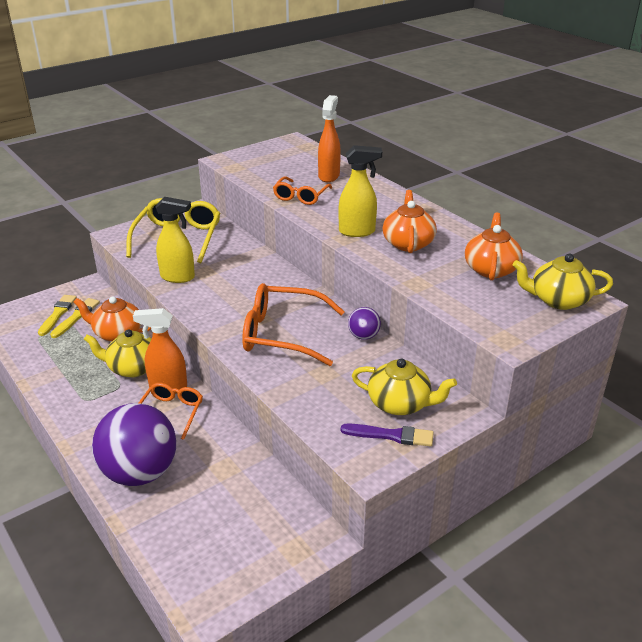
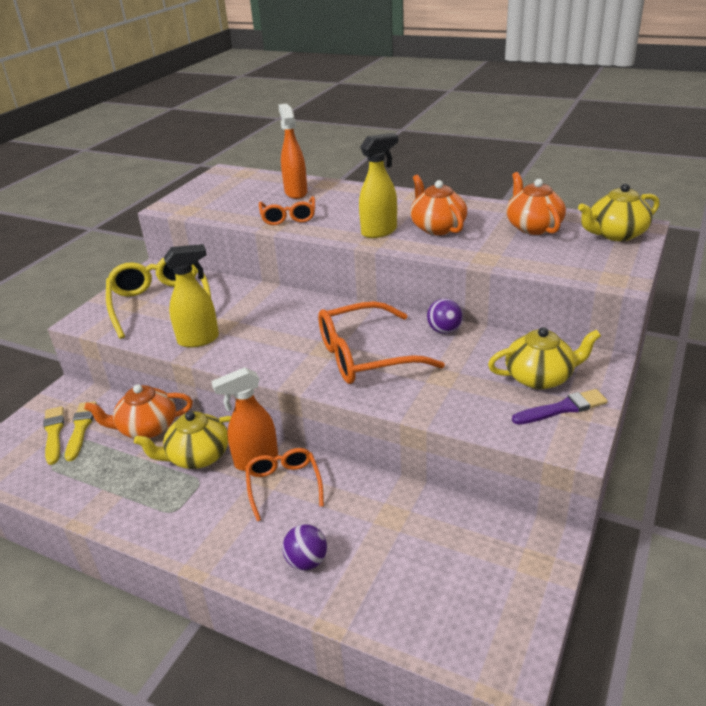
camera: 25 degrees left, 0 degrees up
(140, 473) = (306, 561): purple ball -> purple ball, size x0.45

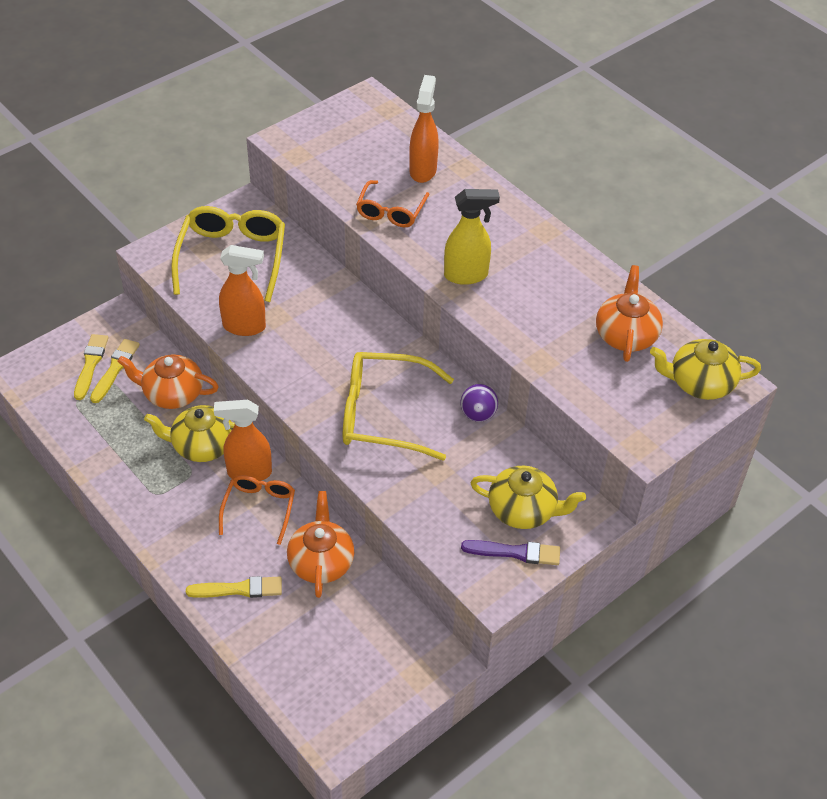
camera: 20 degrees right, 15 degrees up
(199, 340) = (245, 327): yellow spray bottle -> orange spray bottle
(306, 561) = (239, 589): purple ball -> yellow brush
(366, 356) = (384, 414): orange glasses -> yellow glasses
(437, 227) = (528, 294): orange teapot -> orange teapot (321, 561)

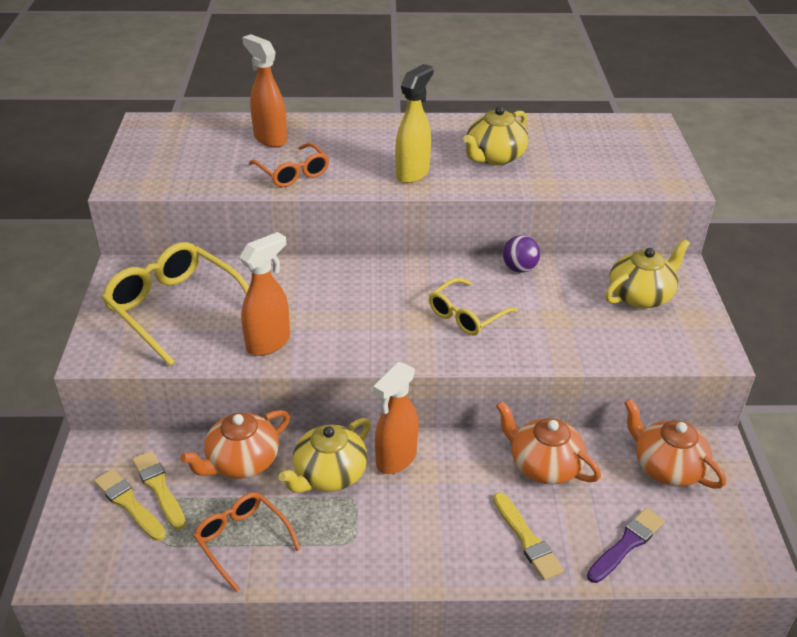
camera: 50 degrees left, 10 degrees down
(239, 589) = (527, 539): yellow brush -> yellow brush turned 120 degrees clockwise
(259, 509) = (445, 474): orange glasses -> orange glasses (242, 541)
(384, 414) = (466, 315): yellow glasses -> yellow glasses, size x0.60
(515, 552) = (681, 321): purple brush -> purple brush (627, 544)
(626, 335) = (559, 140): orange teapot -> orange teapot (667, 467)
(699, 383) = (638, 136): yellow teapot -> yellow teapot (494, 157)

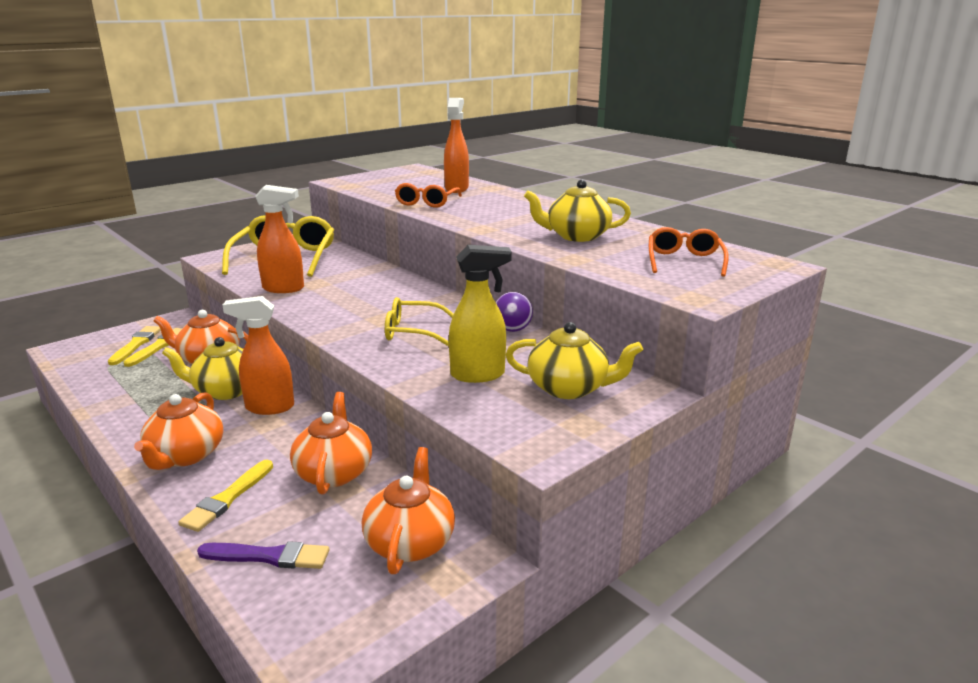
camera: 50 degrees right, 15 degrees down
(242, 541) = (129, 388): orange glasses -> orange glasses (684, 261)
(413, 173) = (495, 224): yellow spray bottle -> yellow spray bottle (478, 375)
(430, 542) = (185, 455): none -> orange teapot

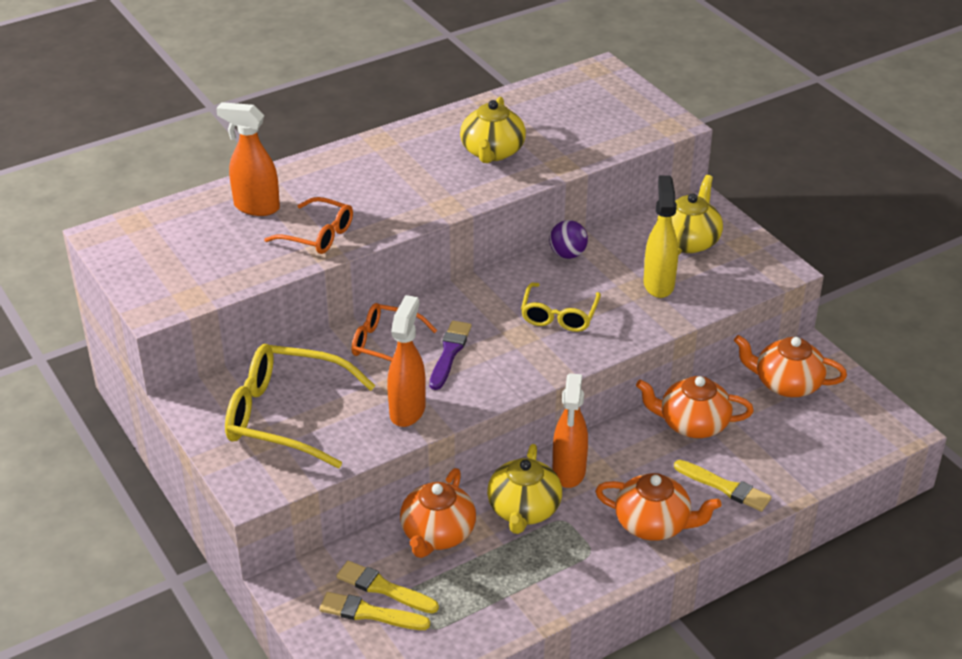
camera: 80 degrees left, 15 degrees up
(269, 556) = (800, 457): purple brush -> purple brush (449, 353)
(684, 261) = (582, 110): orange glasses -> orange glasses (385, 344)

